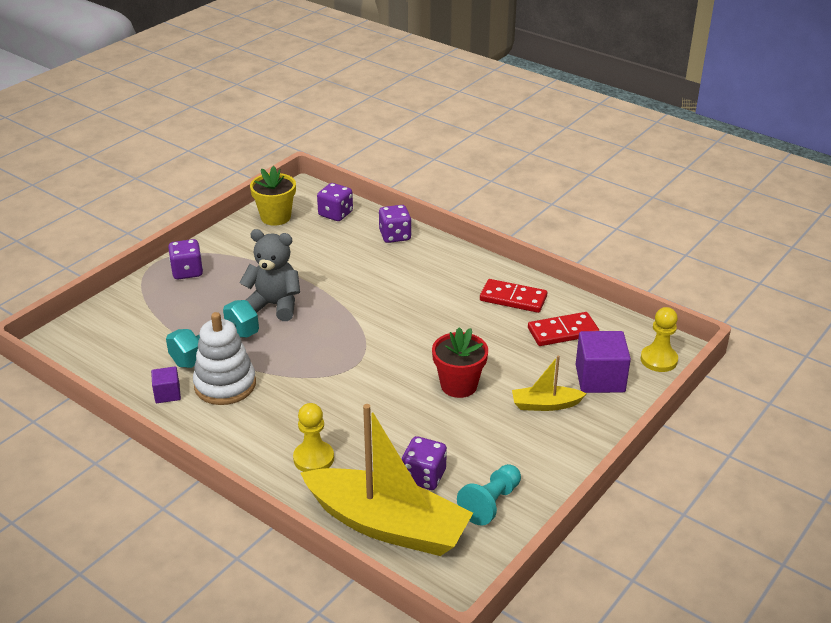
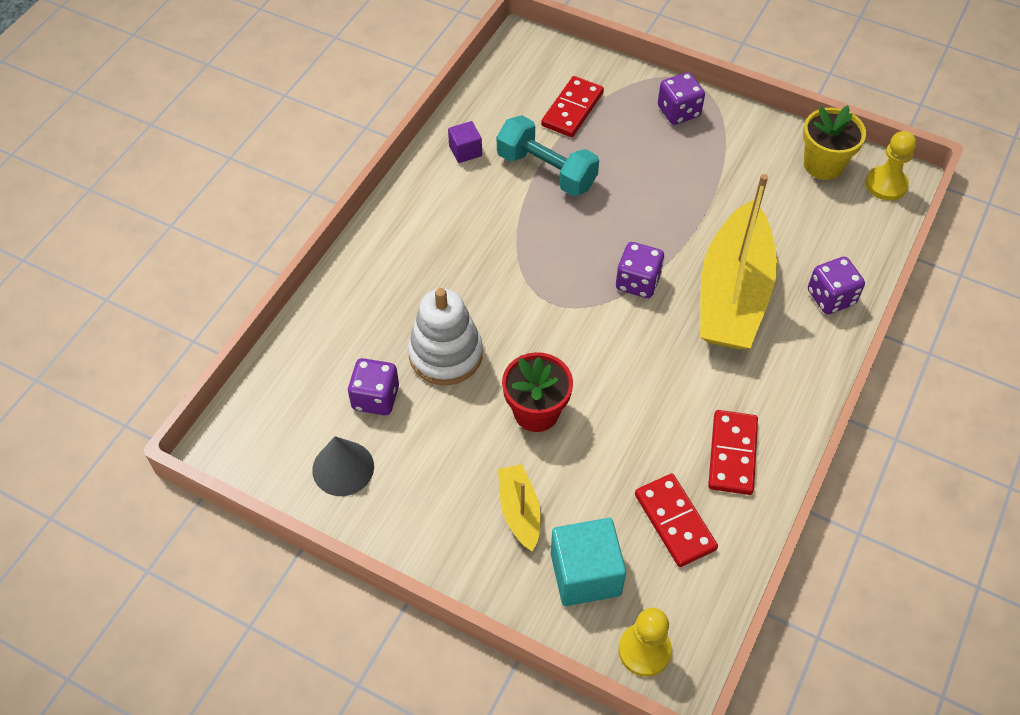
camera: 80 degrees right, 20 degrees up
(153, 325) = (572, 109): none -> red domino
(225, 385) = (489, 193): white stacking toy -> white stacking toy (445, 354)
(274, 305) = (639, 204): grey teddy bear -> none
(313, 458) = (389, 293): yellow pawn -> yellow pawn (886, 184)
(335, 214) = (856, 224): purple dice -> purple dice (637, 282)
(388, 525) = (301, 376): yellow boat -> yellow boat (733, 294)
(491, 503) = (343, 468): turquoise pawn -> grey cone
(600, 378) = (585, 574): purple cube -> turquoise cube

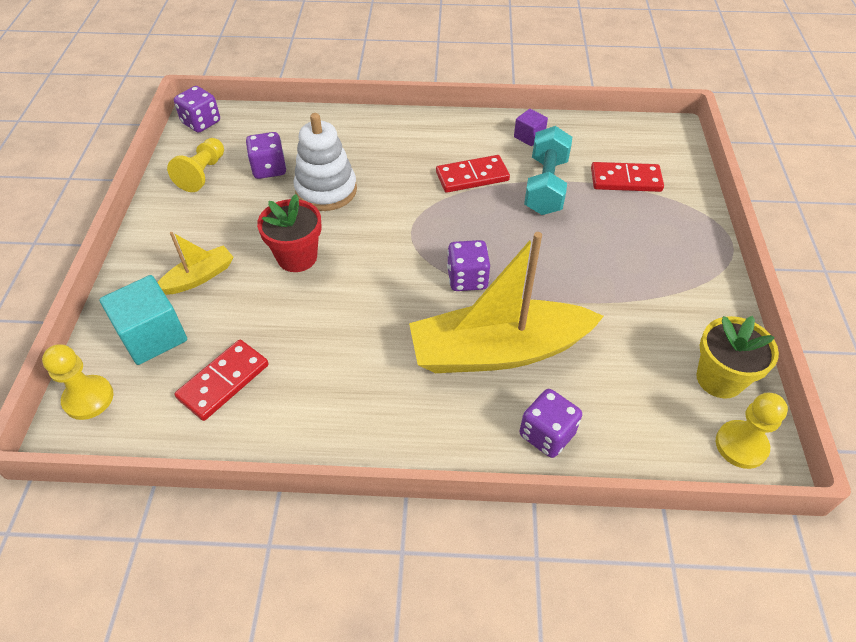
camera: 65 degrees right, 5 degrees down
(343, 468) = (202, 173): grey cone -> yellow pawn
(678, 112) = (686, 247): purple dice -> purple dice (201, 122)
(732, 454) = (313, 403): red domino -> red domino (472, 176)

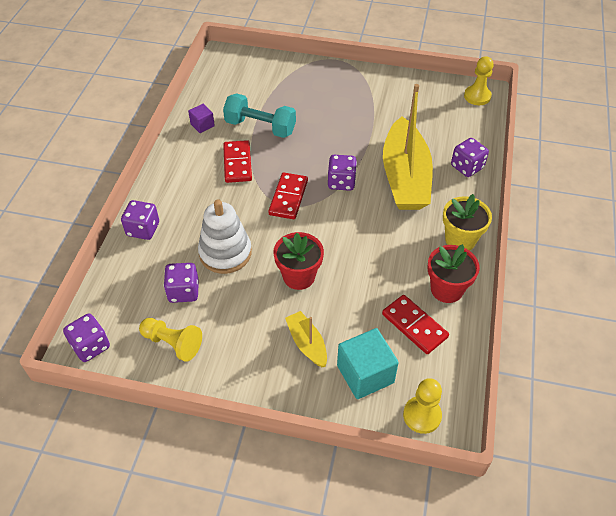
camera: 80 degrees left, 0 degrees up
(286, 416) = (446, 289): none -> red flower pot
(351, 124) = (143, 229): none -> purple dice
(625, 180) = (266, 88): red domino -> red domino (288, 198)
(719, 379) = (435, 92): yellow flower pot -> yellow flower pot (460, 240)

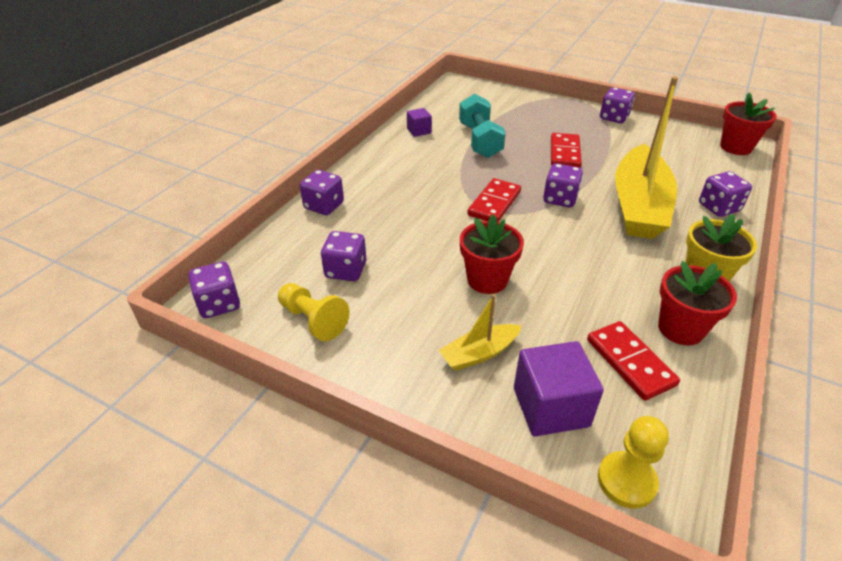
camera: 15 degrees right, 10 degrees down
(225, 253) = (406, 242): white stacking toy -> none
(237, 163) = (445, 166): red domino -> red domino (564, 153)
(260, 127) = (479, 140): turquoise dumbbell -> turquoise dumbbell turned 45 degrees clockwise
(307, 343) = (479, 354): yellow boat -> yellow boat turned 105 degrees counterclockwise
(365, 374) = (550, 407): turquoise cube -> purple cube
(373, 78) = (614, 118): none -> purple dice
(477, 96) = (736, 147): yellow pawn -> red flower pot

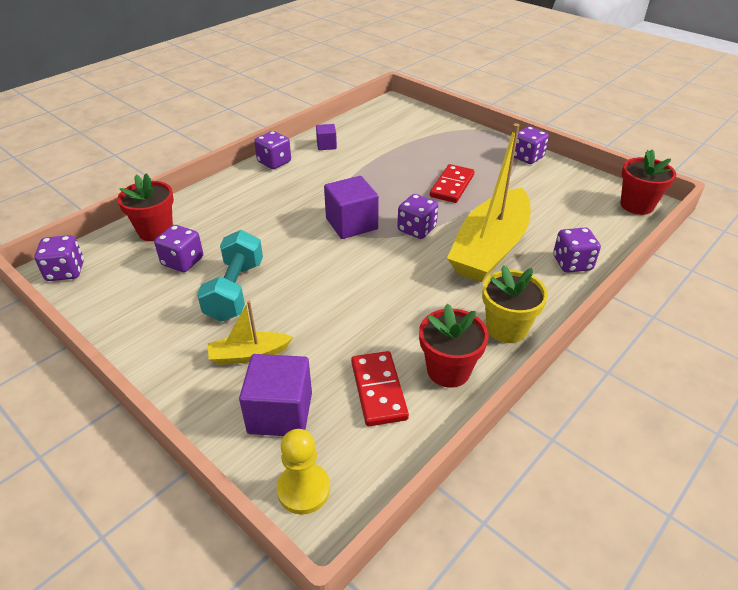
camera: 15 degrees right, 0 degrees up
(313, 320) = (130, 299): yellow pawn -> none
(324, 206) = (199, 202): purple dice -> purple dice (274, 162)
(479, 140) = (377, 162): turquoise dumbbell -> turquoise dumbbell (235, 290)
(487, 280) = (298, 292): red flower pot -> red flower pot (155, 231)
(494, 203) = (351, 224): red domino -> purple cube

